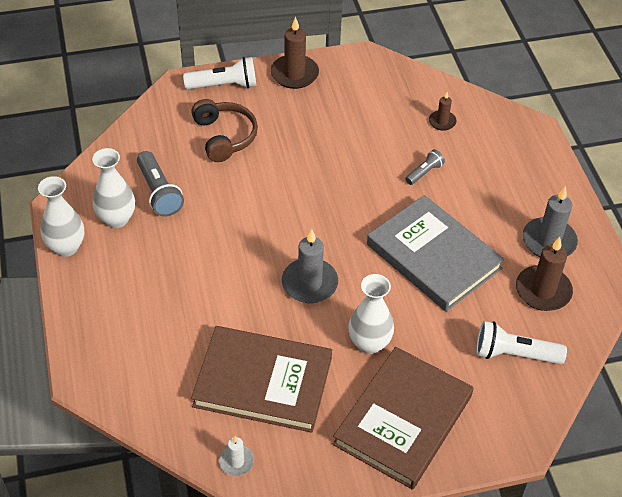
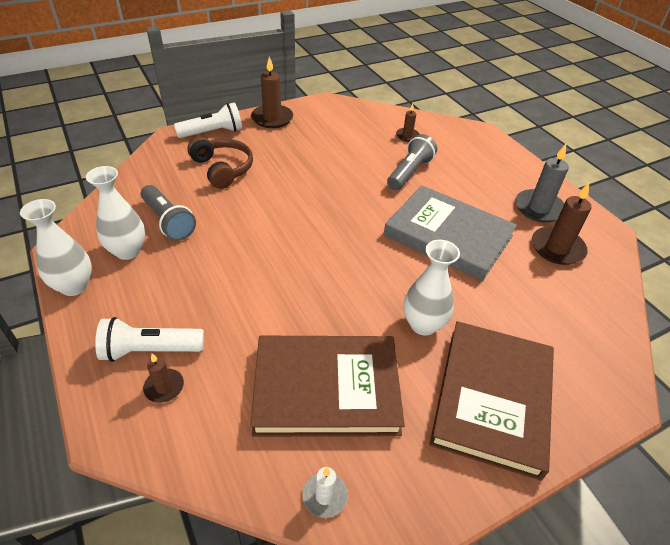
camera: 15 degrees left, 5 degrees down
(130, 353) = (164, 387): none -> brown candle
(309, 283) = (342, 278): grey candle -> none
(424, 172) = (409, 172): grey flashlight -> grey flashlight, size x1.73
(514, 354) = (564, 308): white flashlight -> white flashlight (150, 350)

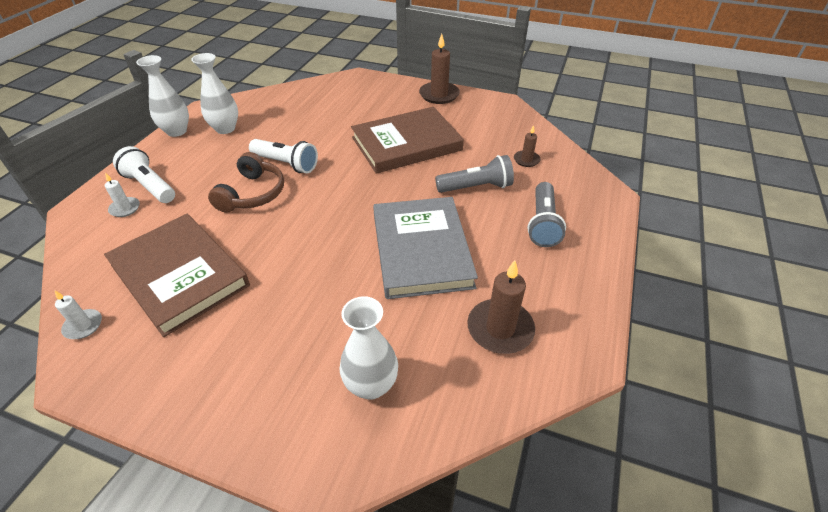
camera: 50 degrees right, 0 degrees up
(164, 387) = (125, 208): brown candle -> white candle
(168, 221) = (269, 125): grey flashlight -> grey flashlight (543, 223)
(212, 132) = (383, 85): white flashlight -> white flashlight (286, 164)
(223, 169) = (350, 111): brown headphones -> brown headphones (252, 194)
(423, 324) = (293, 290): white vase -> white vase (371, 385)
(492, 398) = (246, 373): brown book -> brown book (406, 144)
(539, 208) = (546, 287): grey candle -> none

